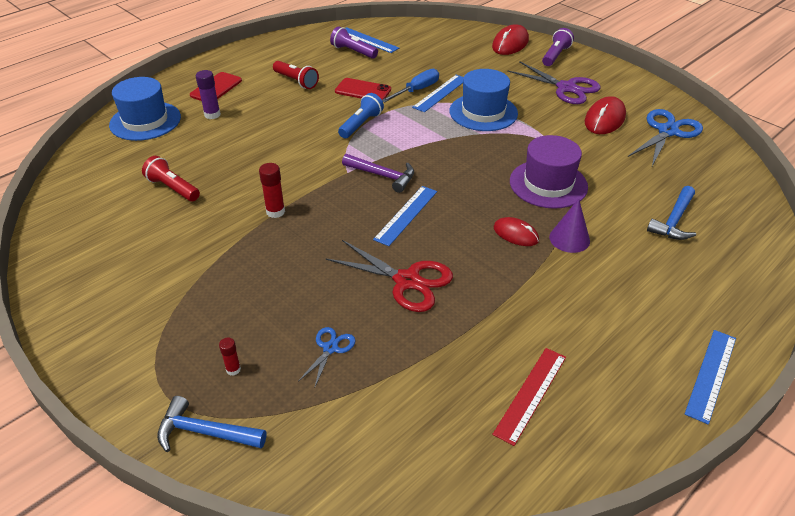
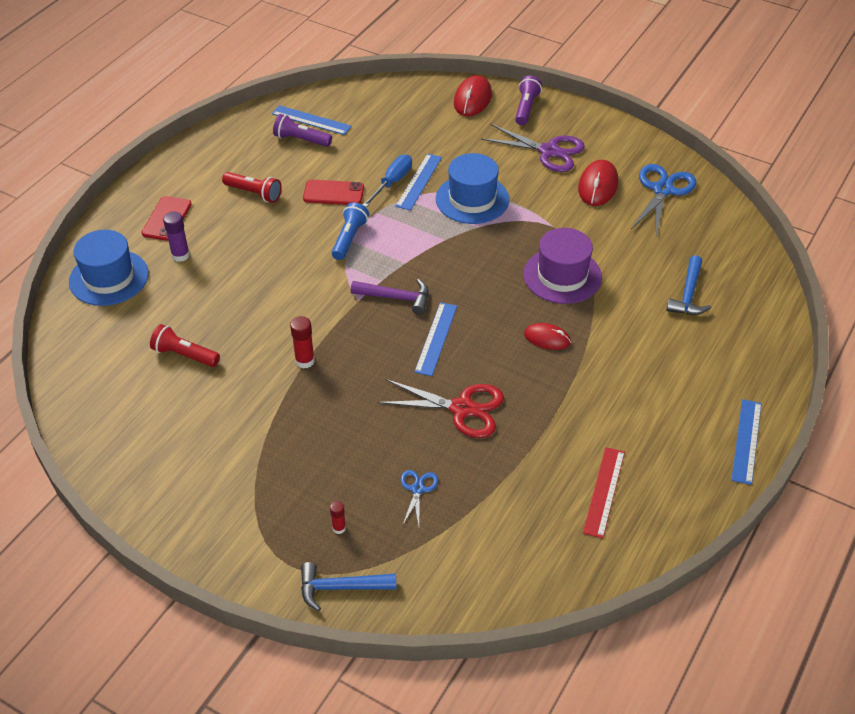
camera: 15 degrees left, 5 degrees up
(569, 239) = (598, 333): purple cone -> none

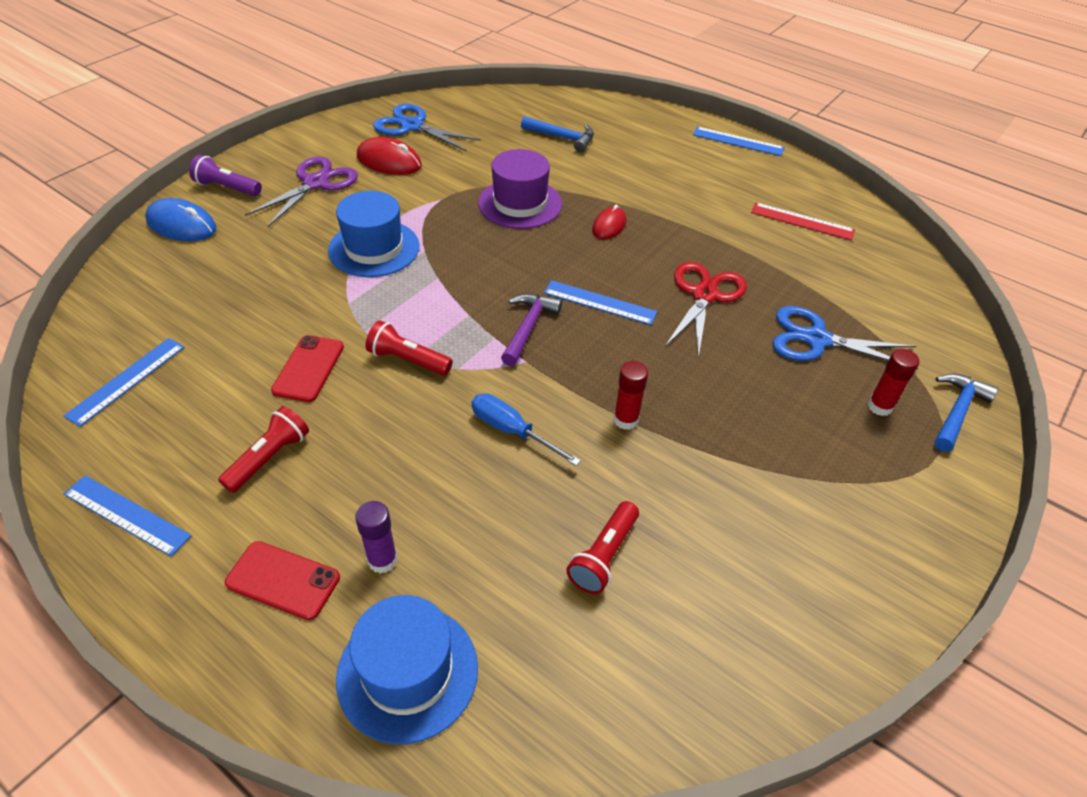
camera: 85 degrees left, 0 degrees up
(301, 140) = (168, 395): purple flashlight -> none
(339, 528) = (880, 406): red glue stick -> red glue stick, size x1.62
(340, 588) = (957, 411): blue hammer -> blue hammer turned 150 degrees counterclockwise
(349, 238) = (407, 360): blue flashlight -> red flashlight
(392, 182) = (312, 310): blue screwdriver -> blue screwdriver (512, 431)
(417, 489) = (816, 339): blue scissors -> blue scissors, size x1.90
(419, 181) = (321, 287): blue ruler -> blue ruler (126, 515)
(472, 99) = (181, 225): red mouse -> blue mouse

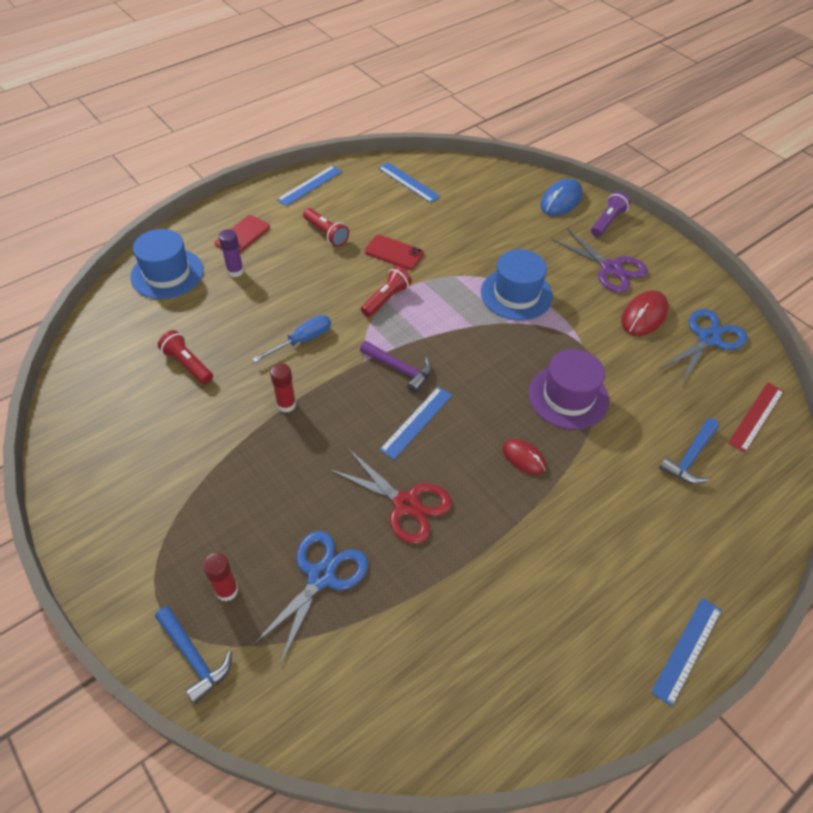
camera: 105 degrees right, 5 degrees up
(802, 221) = (506, 652): red ruler -> red ruler (756, 416)

